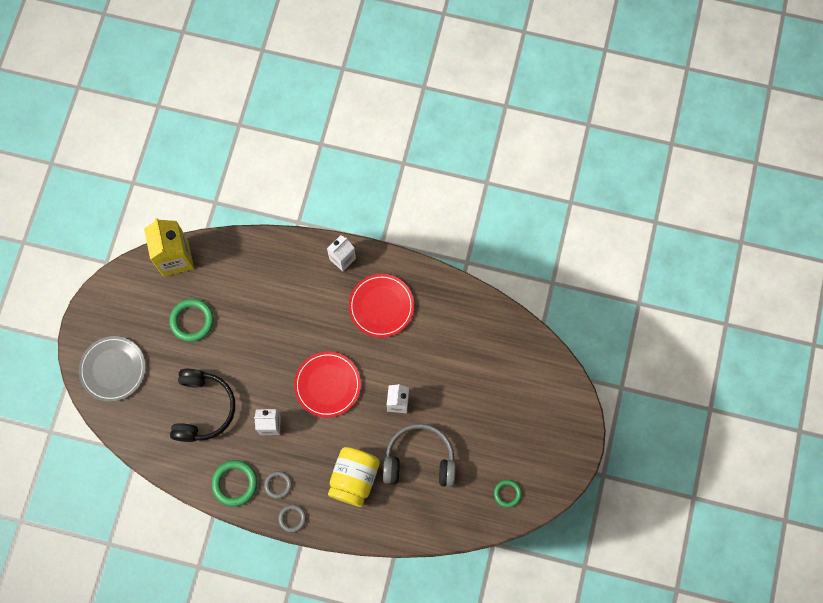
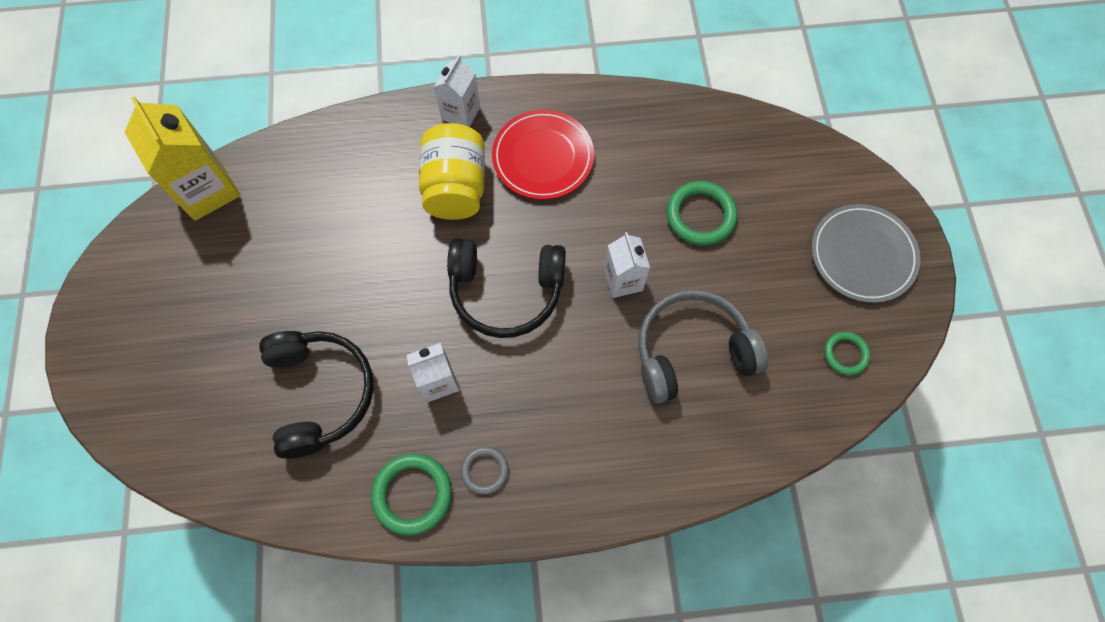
camera: 20 degrees left, 5 degrees down
(113, 369) = (151, 384): grey plate -> grey plate (862, 255)
(192, 321) = (260, 269): green ring -> green ring (700, 216)
(292, 518) = (528, 516): grey ring -> none
(327, 385) = (506, 291): red plate -> black headphones
(354, 478) = (603, 416): yellow jar -> yellow jar (455, 187)

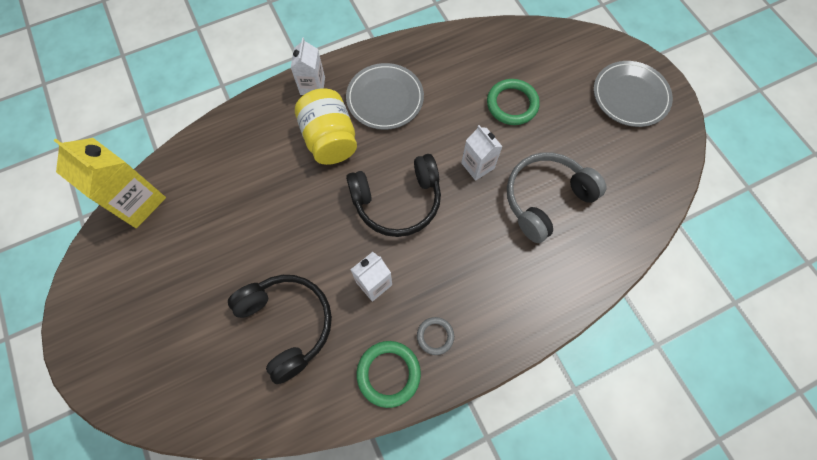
camera: 20 degrees left, 0 degrees up
(543, 157) = (385, 98): red plate -> grey plate
(845, 354) = (648, 165): green ring -> none

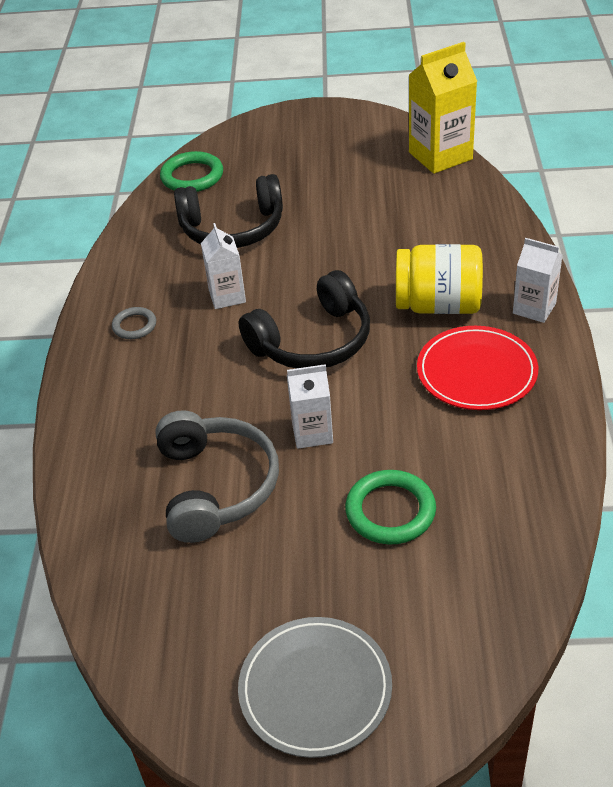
camera: 120 degrees right, 25 degrees down
(385, 98) = (476, 372): grey plate -> red plate
(388, 373) = (128, 283): green ring -> green ring (192, 176)
(397, 201) = (312, 341): black headphones -> black headphones turned 135 degrees counterclockwise

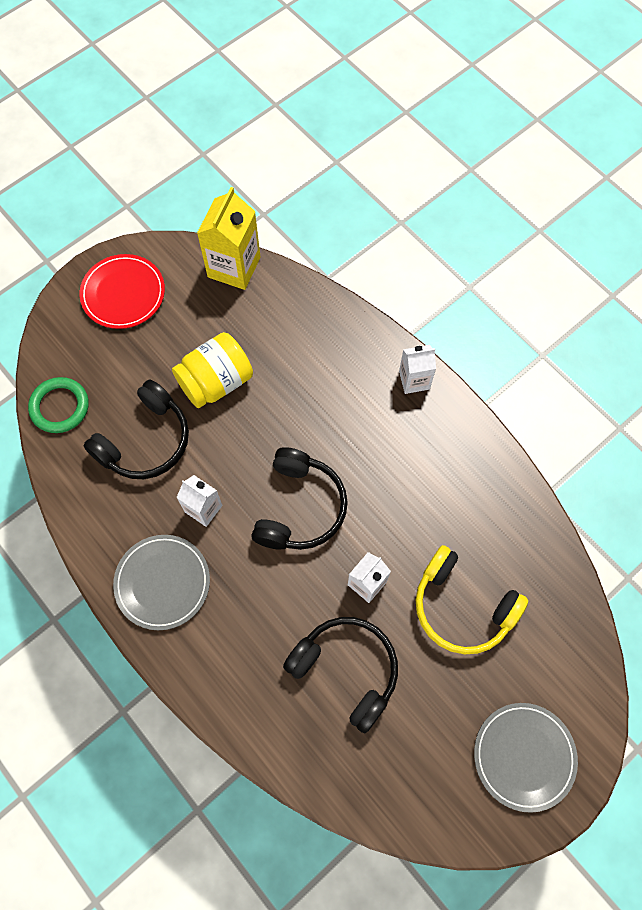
camera: 45 degrees left, 25 degrees up
(134, 326) = (162, 582): grey ring -> grey plate
(215, 486) = (346, 670): grey headphones -> black headphones
(390, 511) = (462, 606): green ring -> yellow headphones
(438, 305) = (353, 418): yellow jar -> yellow jar (216, 382)
(476, 372) = (423, 460): red plate -> red plate (123, 293)

